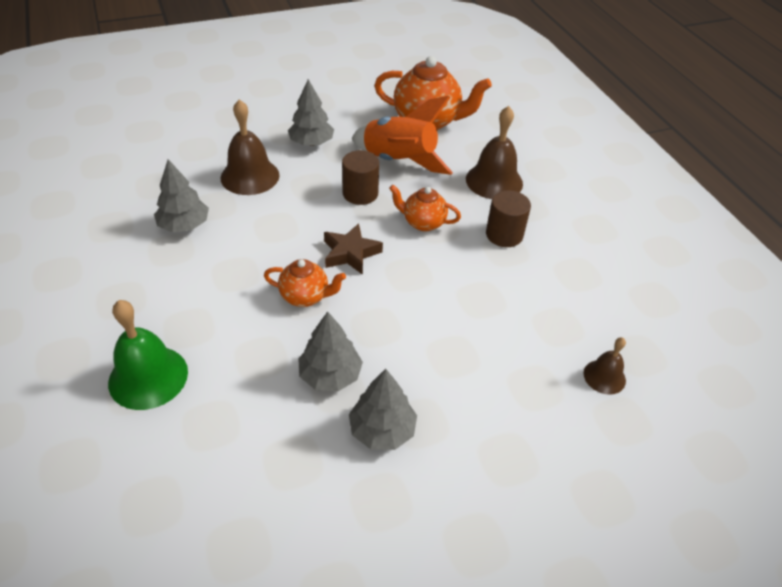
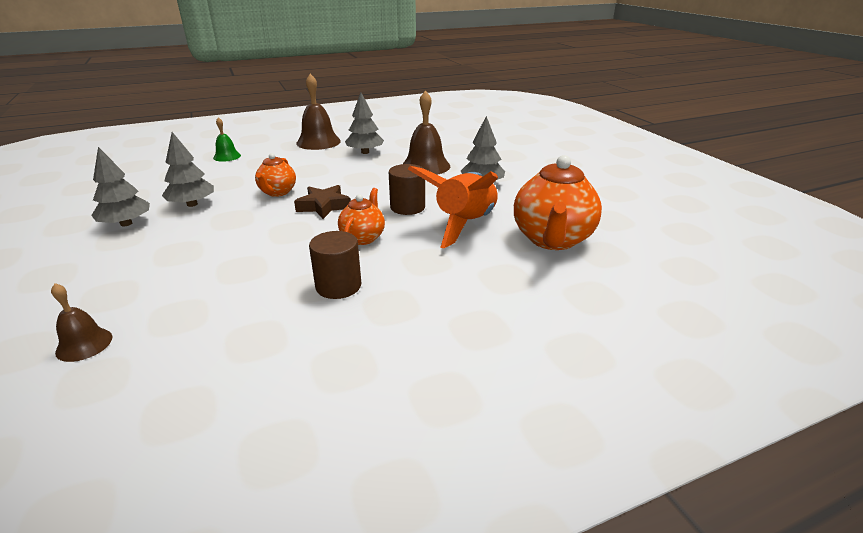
camera: 90 degrees right, 15 degrees down
(148, 377) = (227, 156): green bell -> green bell, size x0.56
(494, 181) = (442, 283): brown bell -> brown bell (318, 142)

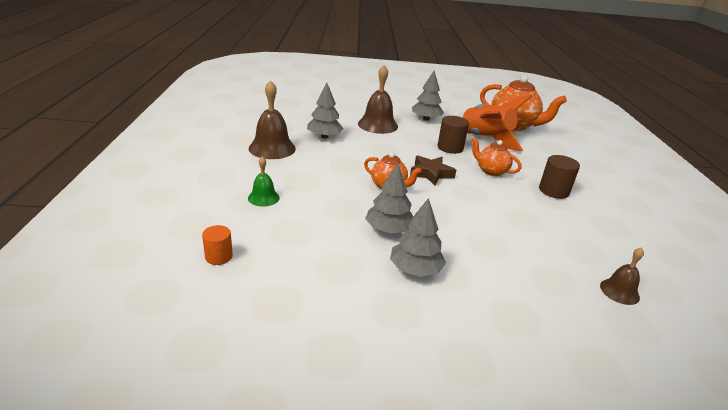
camera: 70 degrees left, 0 degrees up
(138, 162) = (219, 256): none -> orange cylinder

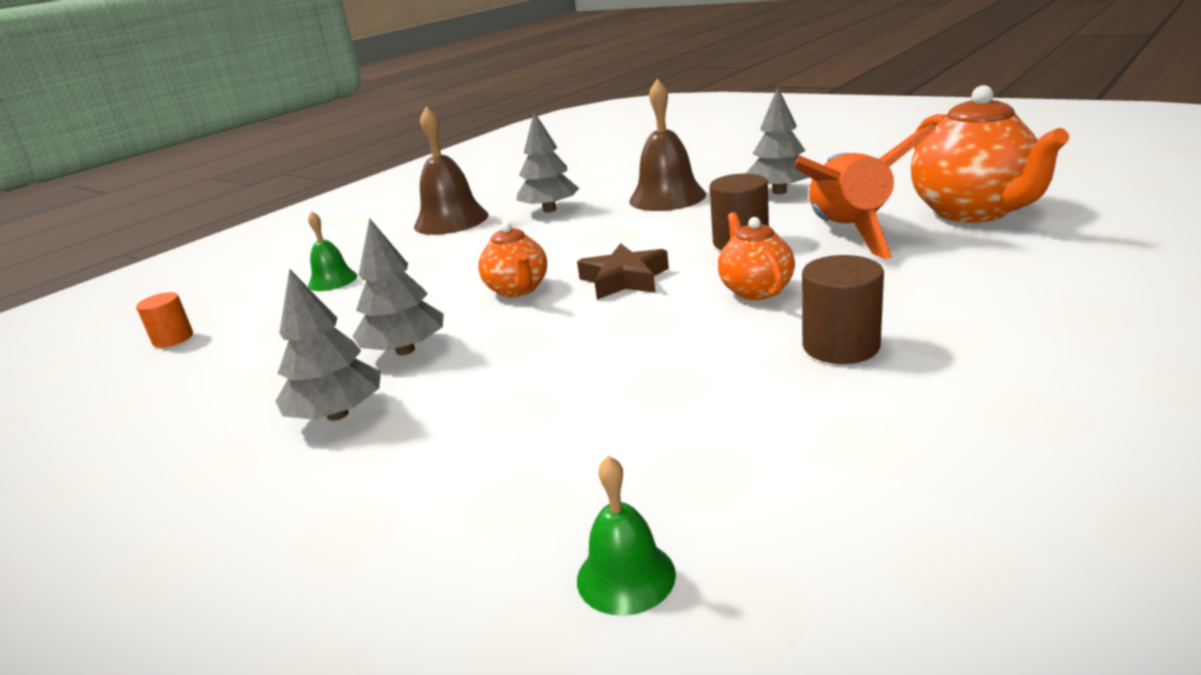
camera: 45 degrees right, 5 degrees down
(619, 291) = (626, 576): brown bell -> green bell

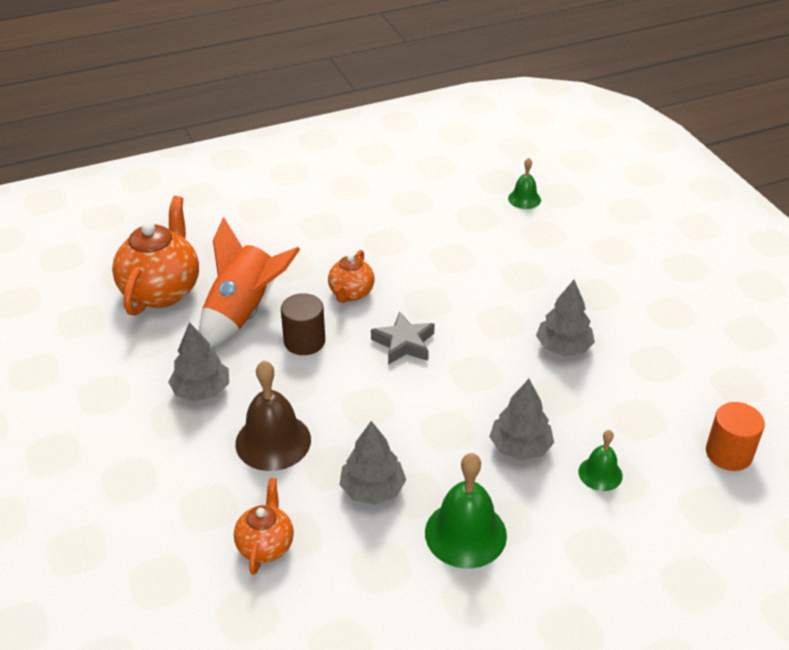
camera: 155 degrees left, 15 degrees up
(173, 339) = (728, 453): orange cylinder -> orange cylinder, size x1.52
(337, 414) = (610, 314): grey tree -> grey tree (520, 447)
(451, 220) = (465, 533): brown bell -> green bell
(518, 290) = (471, 372): orange teapot -> orange teapot (266, 545)
(624, 280) = (404, 343): brown star -> grey star
(840, 346) = (364, 241): brown cylinder -> none

